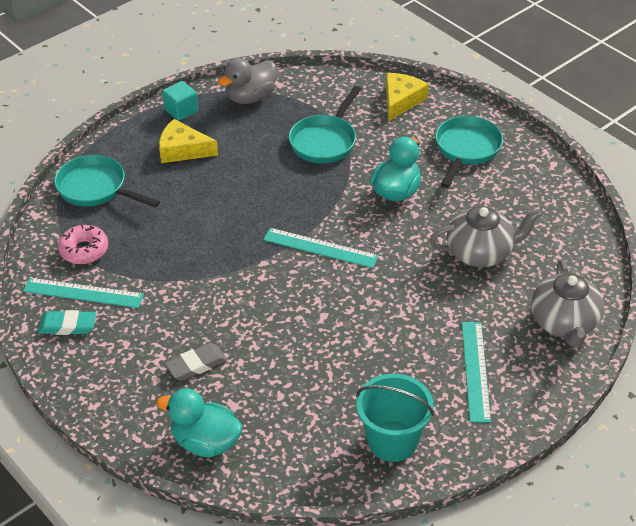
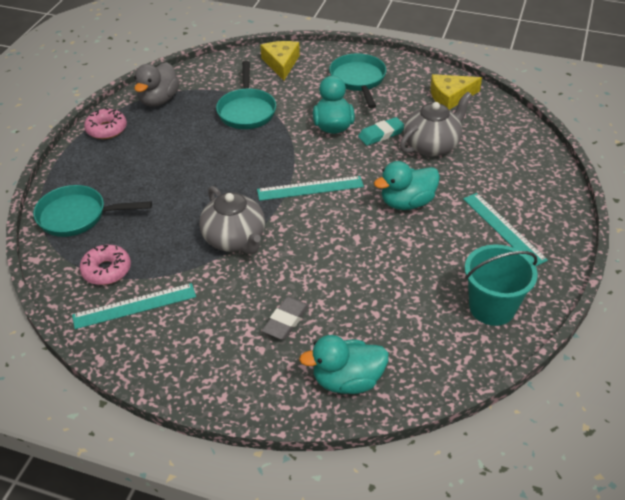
camera: 30 degrees left, 0 degrees up
(67, 326) = (142, 340): turquoise eraser -> turquoise eraser (381, 134)
(181, 111) = (106, 129): turquoise cube -> pink donut
(182, 150) = (132, 158): yellow cheese -> yellow cheese (450, 97)
(401, 302) = (407, 202): none -> turquoise duck
(564, 323) = (532, 170): grey teapot -> grey teapot (235, 239)

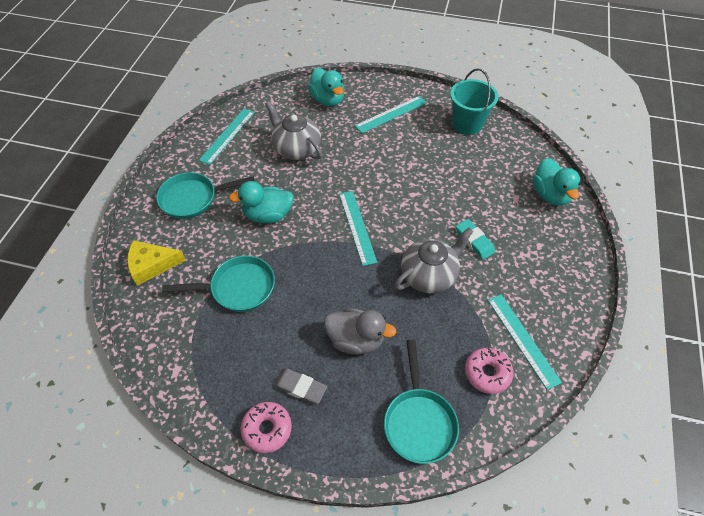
camera: 95 degrees left, 10 degrees up
(159, 100) = (211, 381): grey duck -> grey duck (356, 340)
(286, 321) = (509, 232): grey eraser -> grey eraser (300, 387)
(381, 134) = (280, 181): turquoise eraser -> turquoise eraser (474, 241)
(407, 202) = (369, 164): turquoise duck -> turquoise duck (328, 100)
(450, 97) = (227, 135): yellow cheese -> turquoise ruler

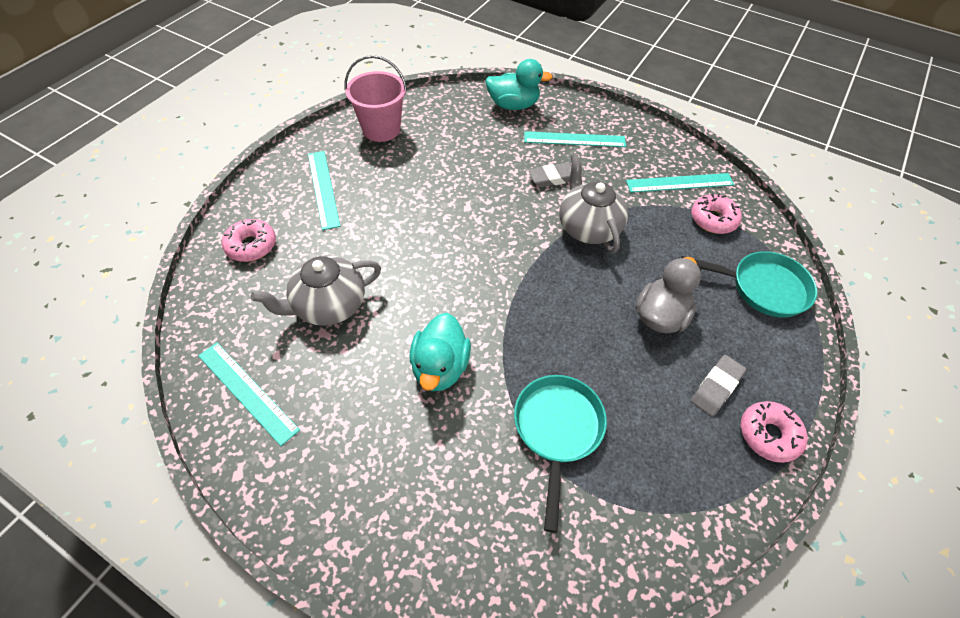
camera: 75 degrees left, 0 degrees up
(152, 265) = (480, 554): yellow cheese -> none
(193, 199) = (363, 468): turquoise pan -> none
(328, 100) = (251, 245): turquoise duck -> pink donut
(357, 227) = (497, 272): turquoise ruler -> turquoise ruler (574, 139)
(467, 124) = (381, 129): turquoise bucket -> pink bucket
(474, 241) = (553, 178): turquoise eraser -> grey eraser

